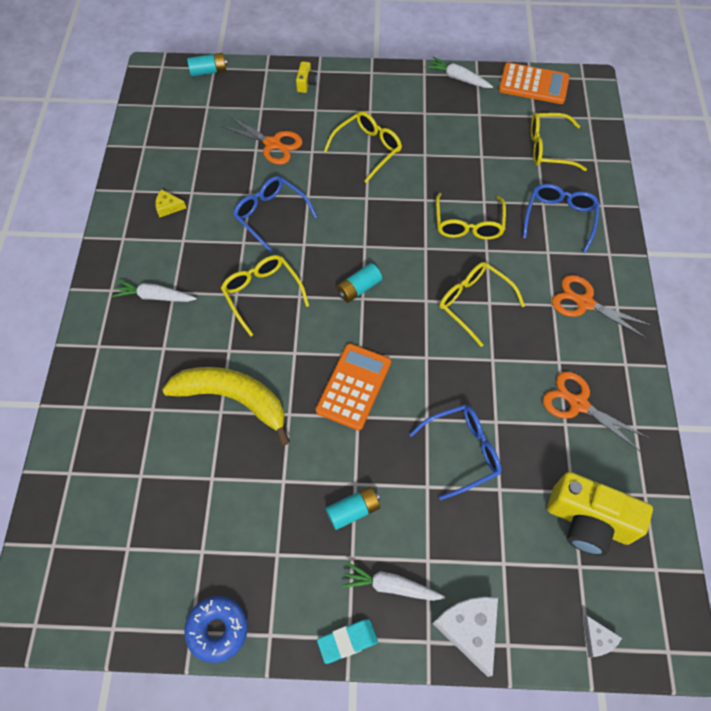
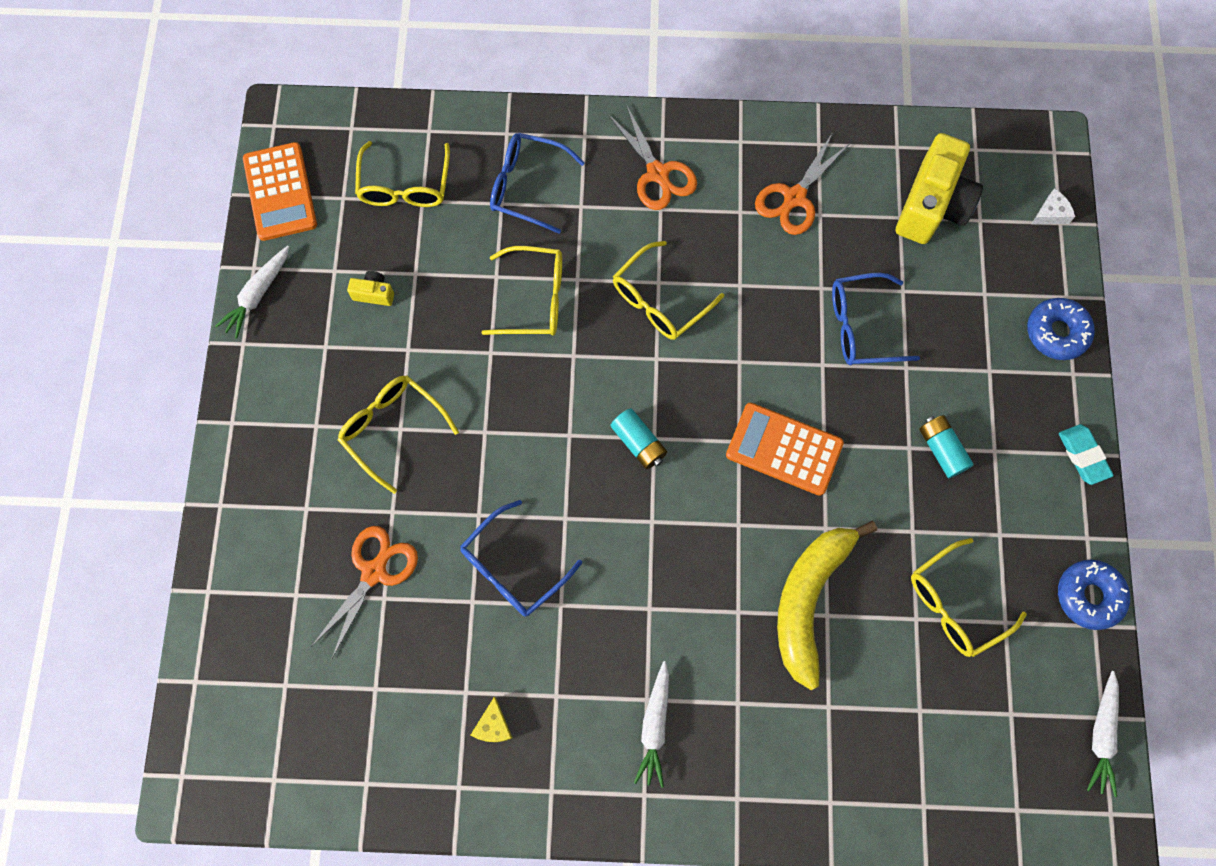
camera: 90 degrees left, 10 degrees up
(208, 71) = (202, 690): turquoise battery -> none
(262, 293) = (648, 572): yellow glasses -> yellow glasses (954, 604)
(306, 83) = (247, 524): yellow camera -> yellow camera (374, 293)
(391, 585) = (1021, 410): white carrot -> white carrot (1101, 735)
(462, 451) = (861, 326): blue glasses -> blue glasses turned 75 degrees counterclockwise
(469, 629) = (1056, 332): white cheese -> blue donut
(533, 84) = (280, 192): orange calculator -> orange calculator turned 150 degrees clockwise
(584, 303) = (657, 173): orange scissors -> orange scissors turned 60 degrees counterclockwise

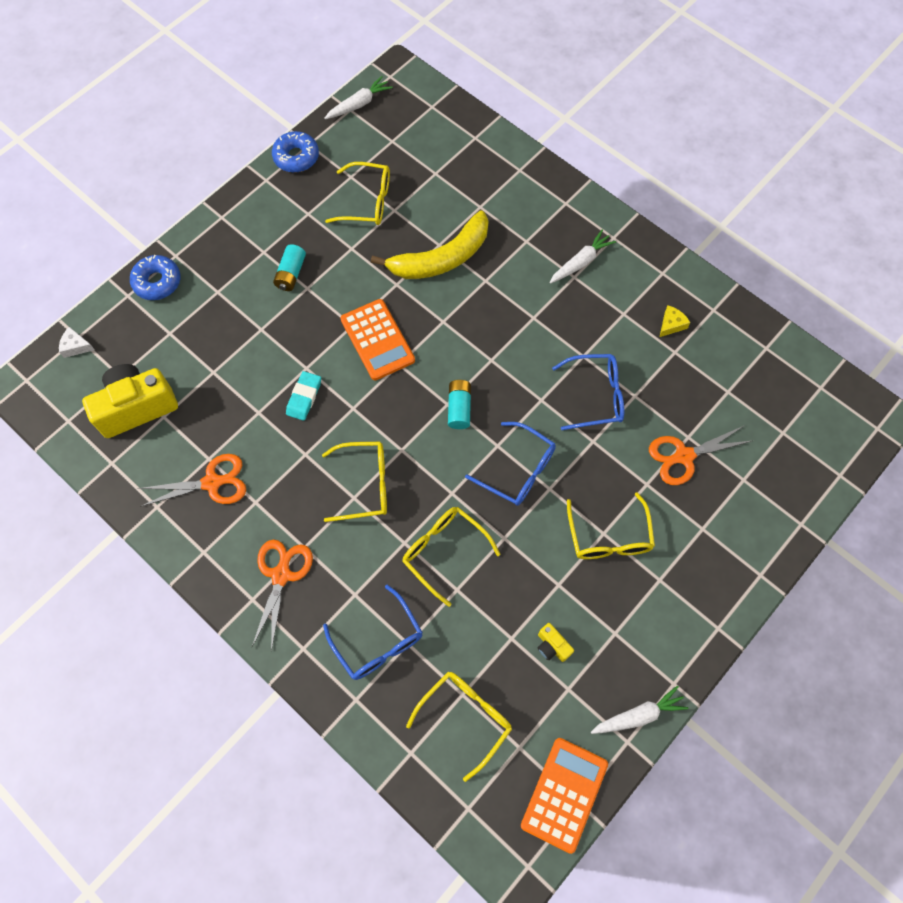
camera: 140 degrees left, 5 degrees down
(861, 326) = (260, 371): blue glasses -> blue glasses (518, 470)
(1083, 455) = (221, 215): turquoise eraser -> turquoise eraser (304, 397)

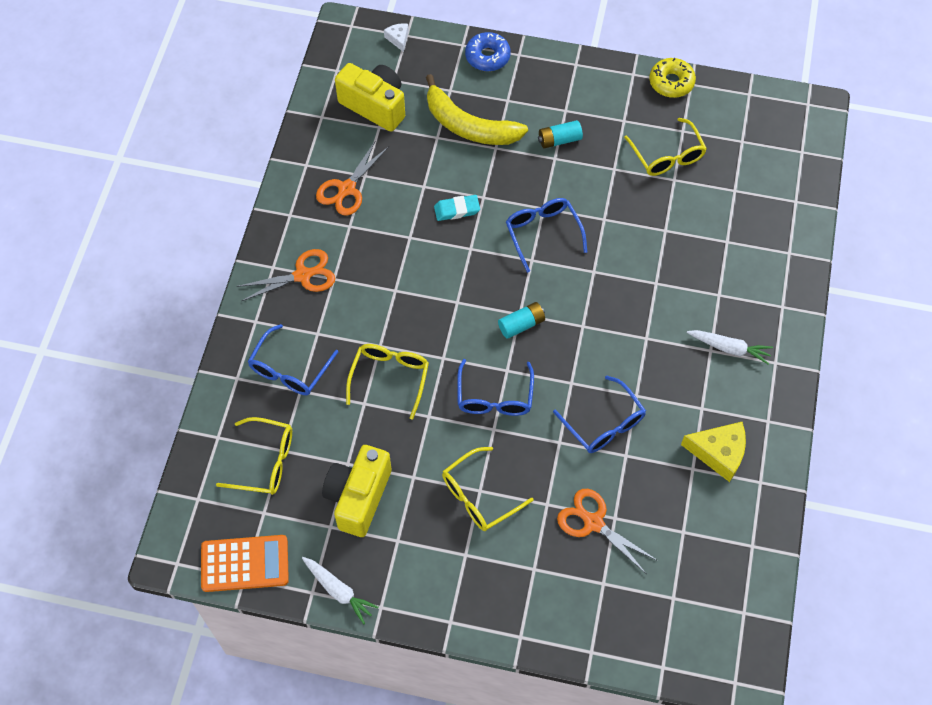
camera: 60 degrees right, 5 degrees down
(212, 483) = (347, 189): orange scissors -> orange scissors turned 75 degrees clockwise
(296, 157) = (671, 82): blue donut -> yellow donut
(359, 104) = (760, 97): white carrot -> none
(365, 484) = (411, 292): yellow glasses -> none
(377, 340) = (542, 233): orange calculator -> blue glasses
(441, 258) = (653, 239): yellow banana -> yellow banana (469, 126)
(552, 646) = (358, 497): yellow camera -> yellow camera, size x2.31
(671, 324) = (718, 453): yellow cheese -> yellow cheese, size x1.89

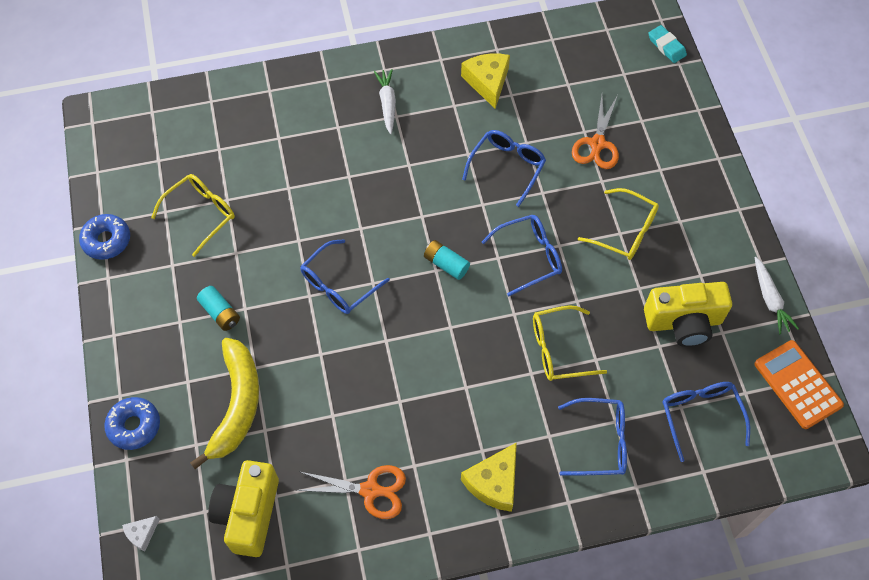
camera: 115 degrees left, 0 degrees up
(265, 462) = (700, 415): yellow glasses -> blue glasses
(302, 275) = (494, 482): orange scissors -> yellow cheese
(338, 591) = (770, 299): white carrot -> white carrot turned 150 degrees clockwise
(457, 210) = (347, 371): turquoise eraser -> turquoise eraser (666, 46)
(671, 82) = (107, 240): yellow donut -> blue donut

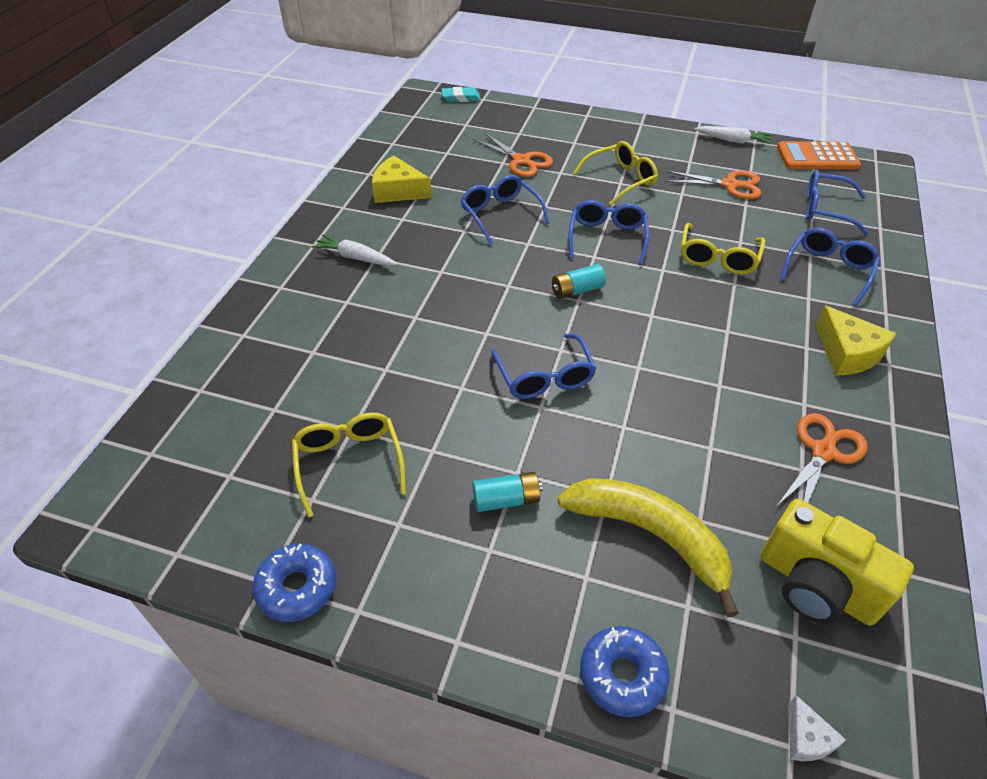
camera: 60 degrees left, 15 degrees down
(683, 322) = (730, 185): yellow camera -> orange scissors

